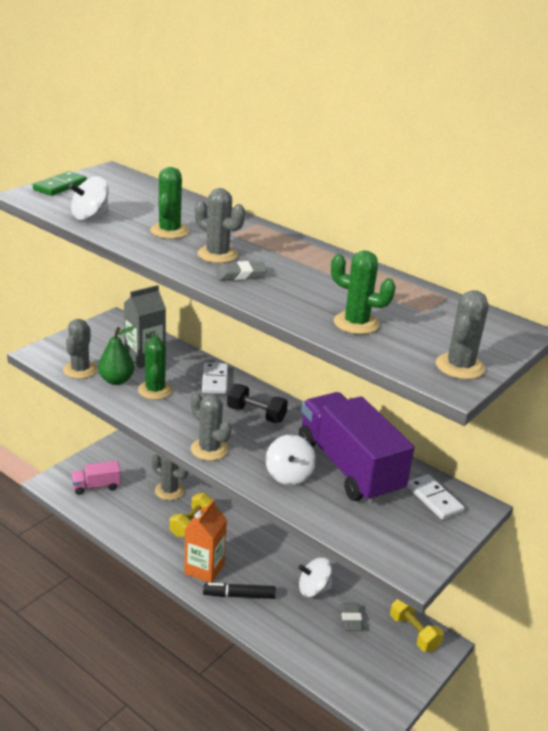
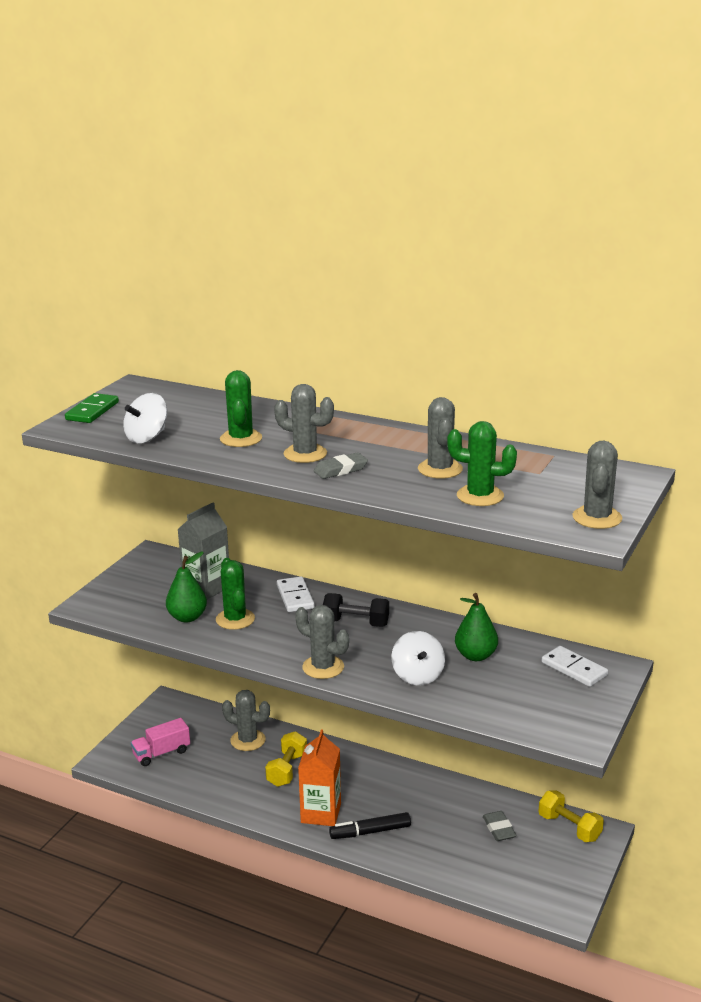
camera: 10 degrees left, 5 degrees down
(80, 370) = (141, 614): grey cactus -> grey cactus (440, 469)
(313, 589) = (448, 807): white spinning top -> none
(349, 467) = (475, 656): purple truck -> green pear

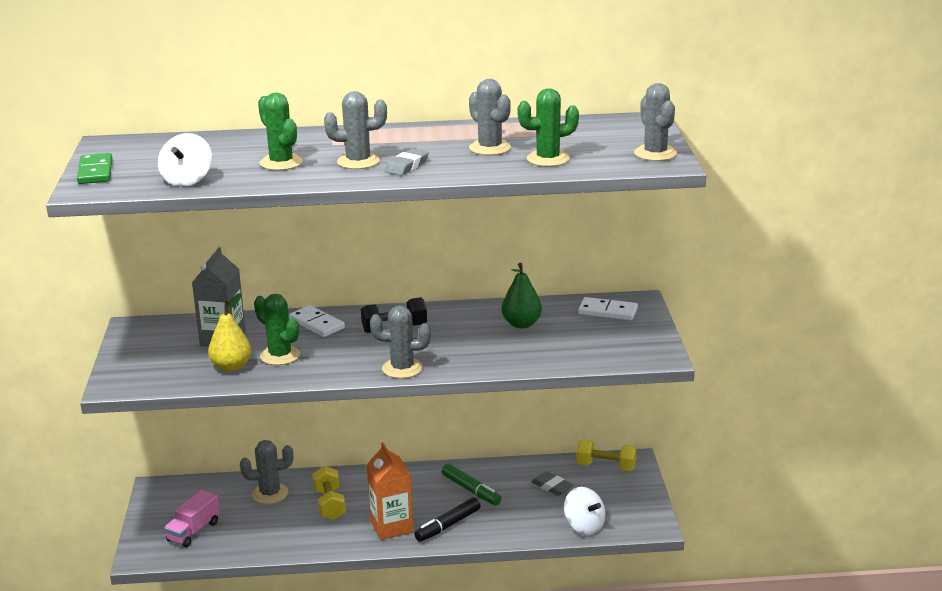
camera: 30 degrees left, 0 degrees up
(187, 617) = (231, 367): green pear -> yellow pear
(418, 675) = (489, 351): white spinning top -> white spinning top (584, 526)
(420, 803) = (471, 490): none -> green marker

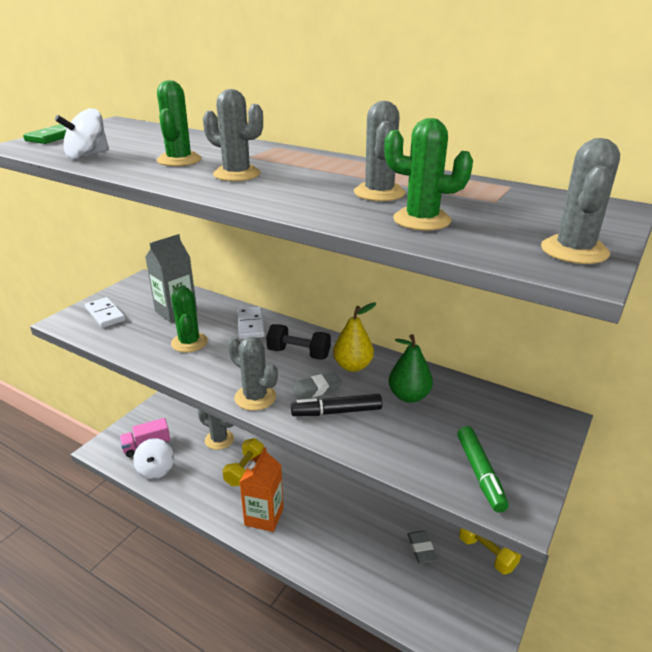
camera: 35 degrees right, 5 degrees up
(231, 367) = (147, 338): yellow pear -> yellow pear (353, 366)
(407, 166) = (267, 189): grey eraser -> grey eraser (316, 389)
(447, 525) = (304, 541): black marker -> black marker (336, 412)
(471, 490) = (352, 514): green marker -> green marker (480, 473)
(584, 526) = (413, 614): white spinning top -> white spinning top (156, 469)
(607, 311) = (509, 419): white domino -> white domino (105, 314)

